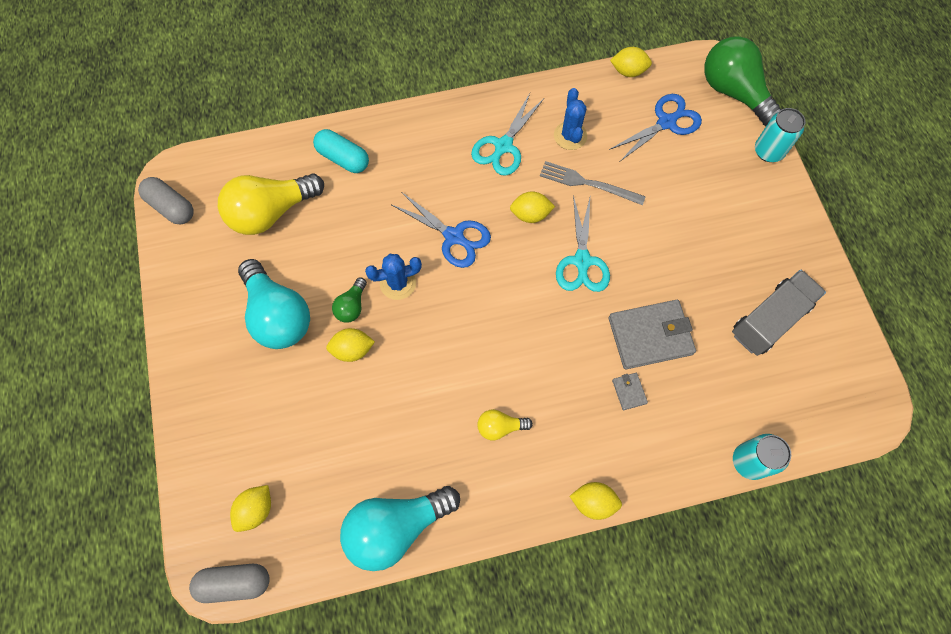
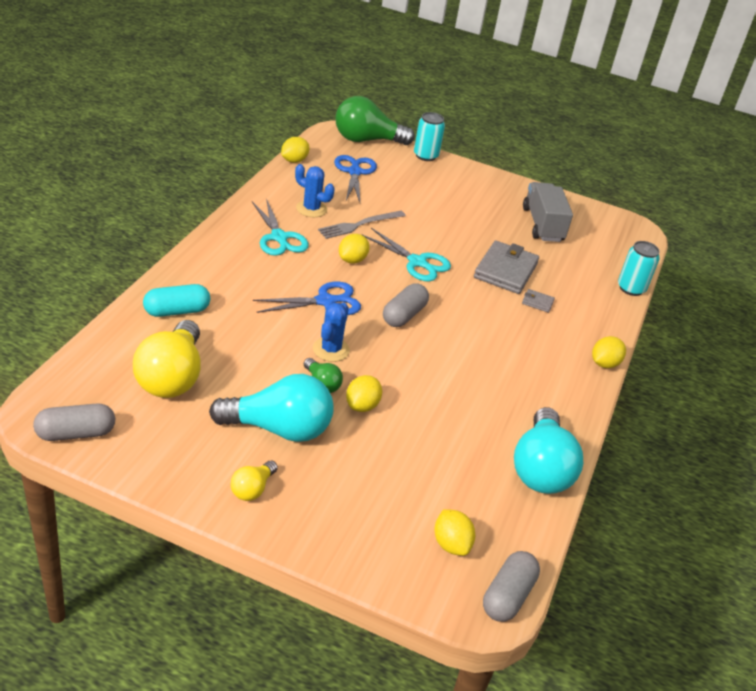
camera: 60 degrees left, 30 degrees down
(495, 302) = (404, 315): none -> grey capsule
(500, 427) = (507, 371): yellow light bulb -> yellow light bulb (252, 489)

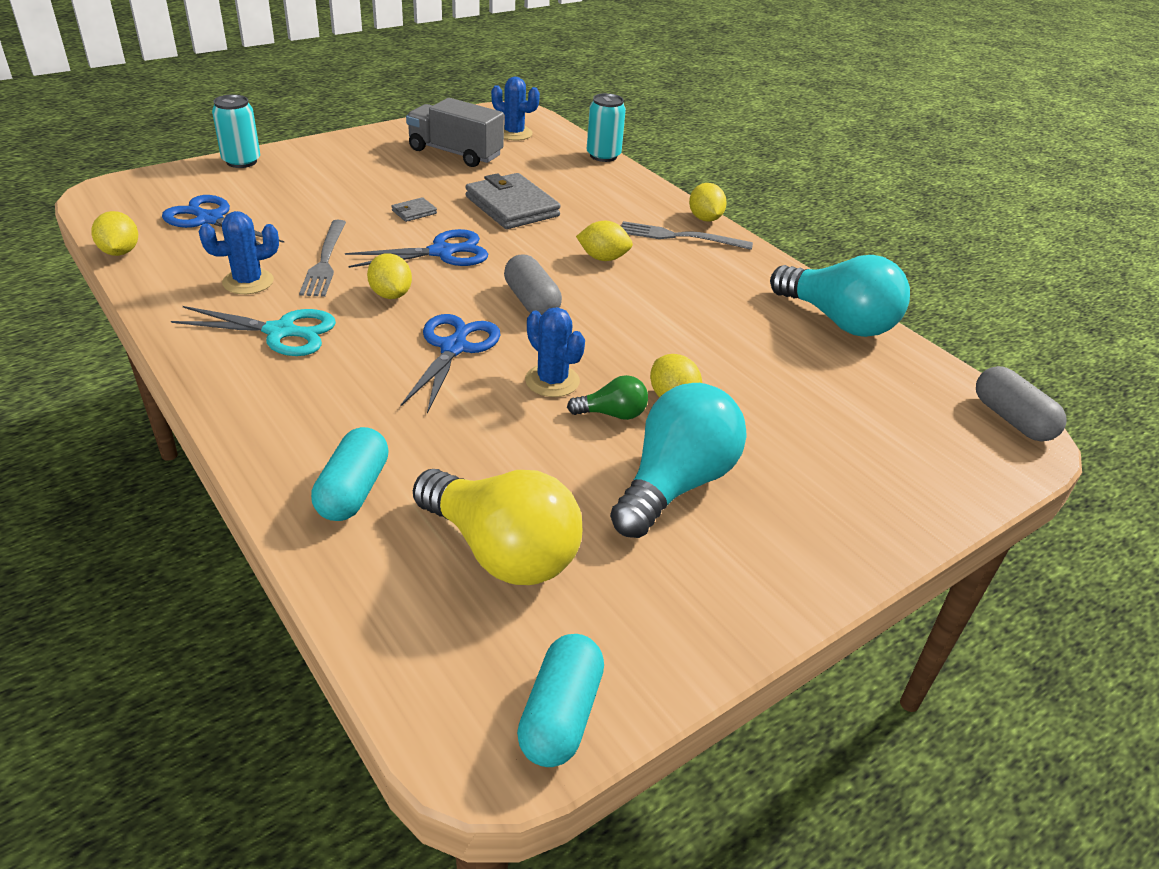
camera: 55 degrees left, 0 degrees up
(76, 433) = (560, 715): grey capsule -> turquoise capsule
(252, 489) = (776, 552): yellow light bulb -> none
(367, 140) = (152, 183): green light bulb -> none
(417, 262) = (442, 252): turquoise scissors -> blue scissors
(451, 544) = (927, 426): yellow lemon -> yellow lemon (603, 258)
(537, 302) = (581, 212): grey wallet -> grey wallet (414, 212)
(562, 358) = (679, 237): none -> grey fork
(605, 239) = (514, 133): none -> blue cactus

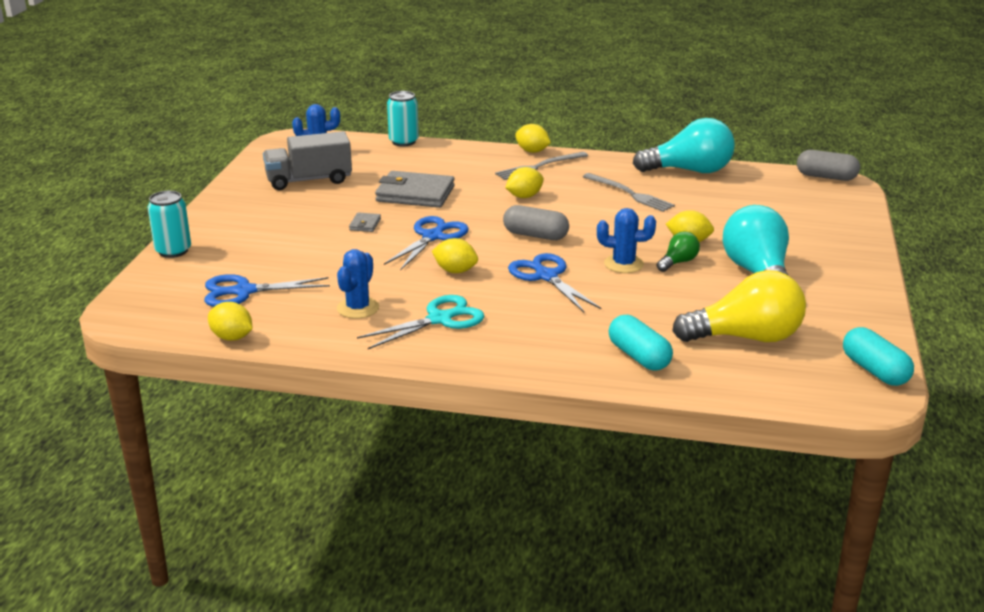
camera: 40 degrees left, 10 degrees down
(325, 261) = (376, 275): grey fork -> grey fork (630, 194)

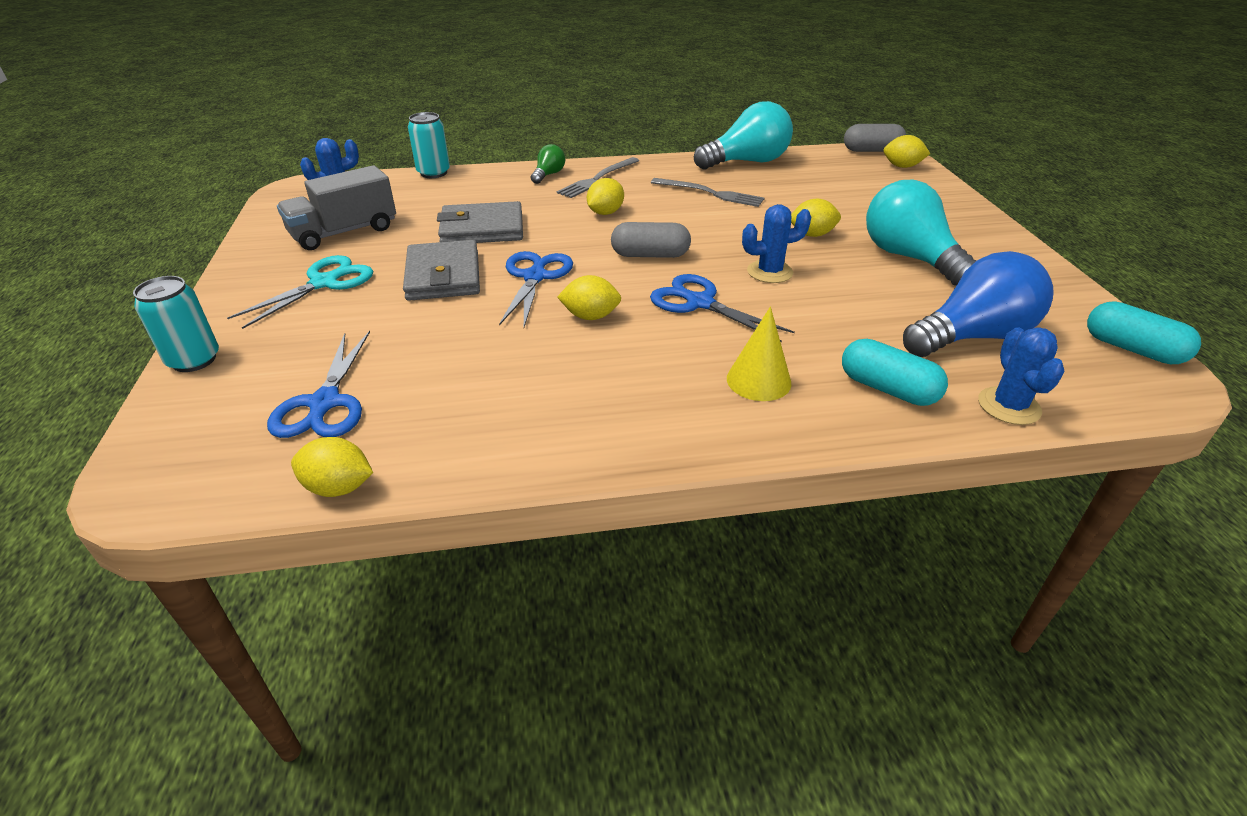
camera: 20 degrees left, 10 degrees up
(243, 291) = (324, 404): blue scissors -> blue scissors turned 60 degrees counterclockwise
(358, 308) = (499, 395): blue cactus -> blue cactus (1009, 406)
(365, 224) = (443, 276): grey wallet -> grey wallet, size x2.28
(440, 319) = (617, 389): turquoise scissors -> turquoise scissors (325, 283)
(532, 151) = (578, 164): yellow lemon -> yellow lemon (902, 166)
(546, 333) = (758, 380): none -> yellow cone
(678, 262) = (822, 259): green light bulb -> green light bulb (548, 175)
(745, 337) = (972, 336): yellow light bulb -> blue light bulb

